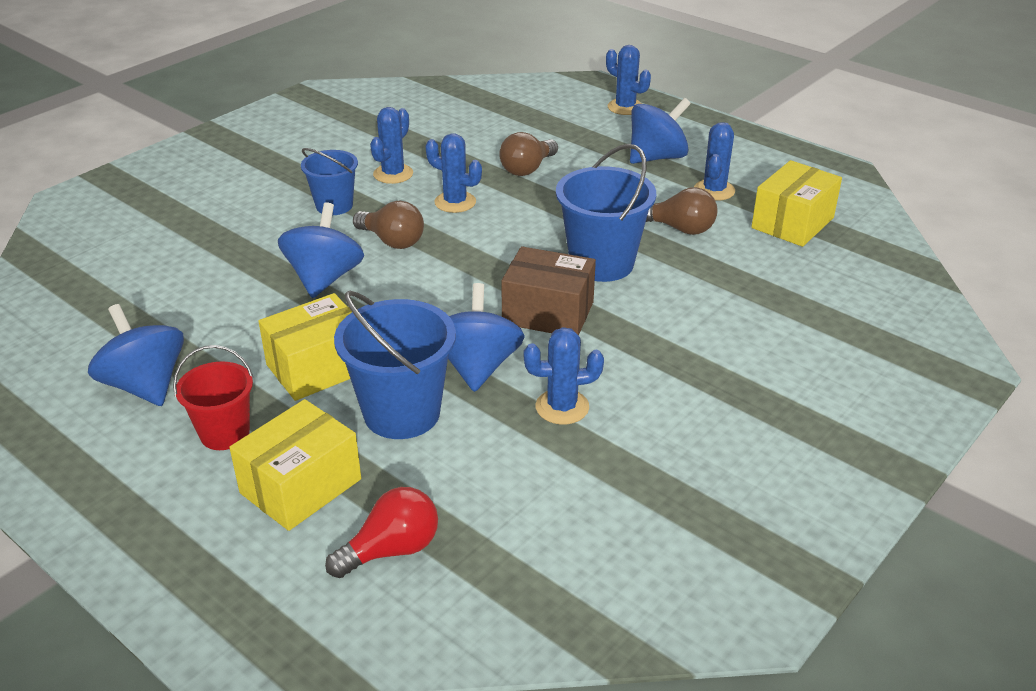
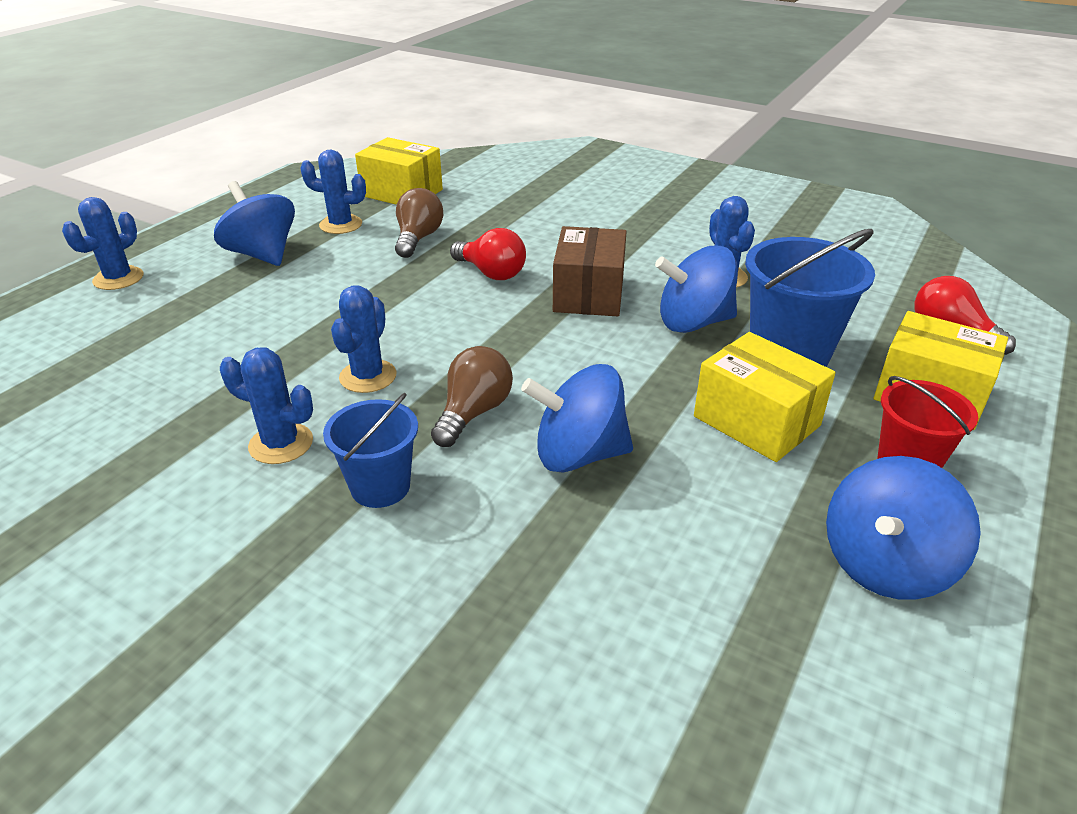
camera: 100 degrees left, 0 degrees up
(527, 169) = (280, 332): brown light bulb -> none
(601, 263) = (491, 273): blue bucket -> red light bulb

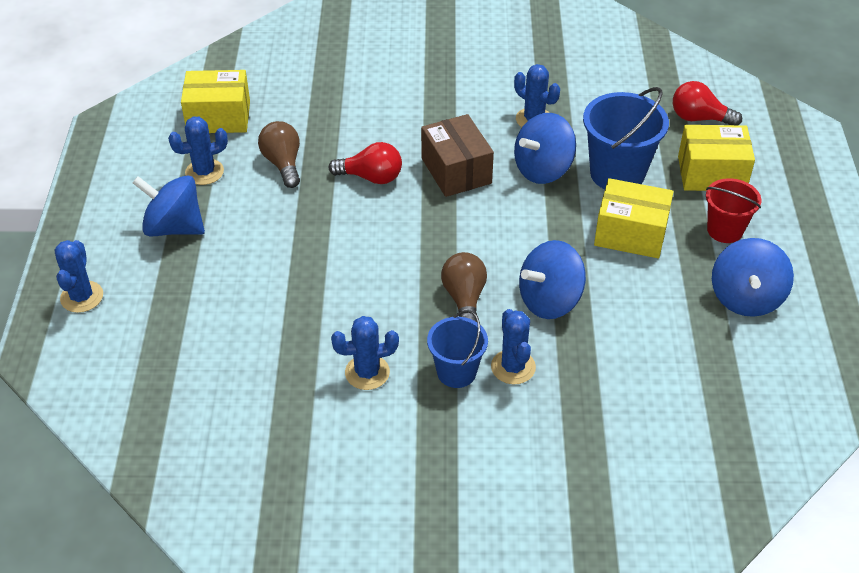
camera: 30 degrees left, 10 degrees up
(368, 376) = (371, 301): blue cactus -> blue cactus (513, 367)

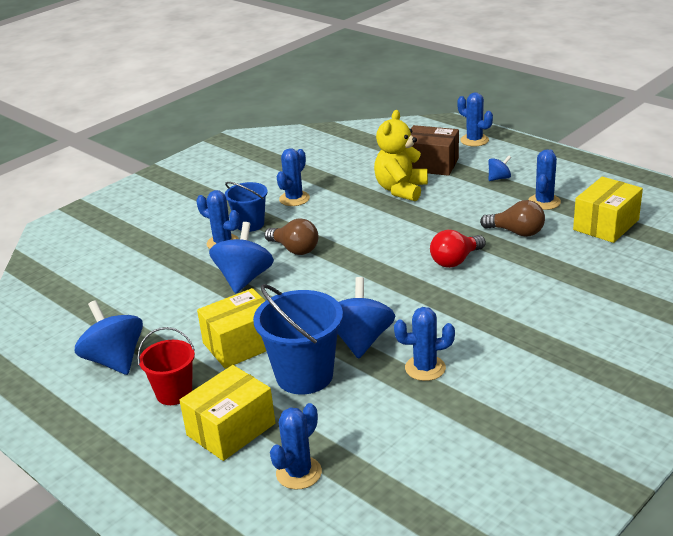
camera: 135 degrees right, 15 degrees down
(174, 227) = (499, 178): blue spinning top -> blue spinning top, size x0.50
(265, 291) = (401, 190): none -> yellow teddy bear
(456, 171) = (414, 299): brown box -> brown box (431, 164)
(699, 118) = (299, 473): red light bulb -> blue cactus

